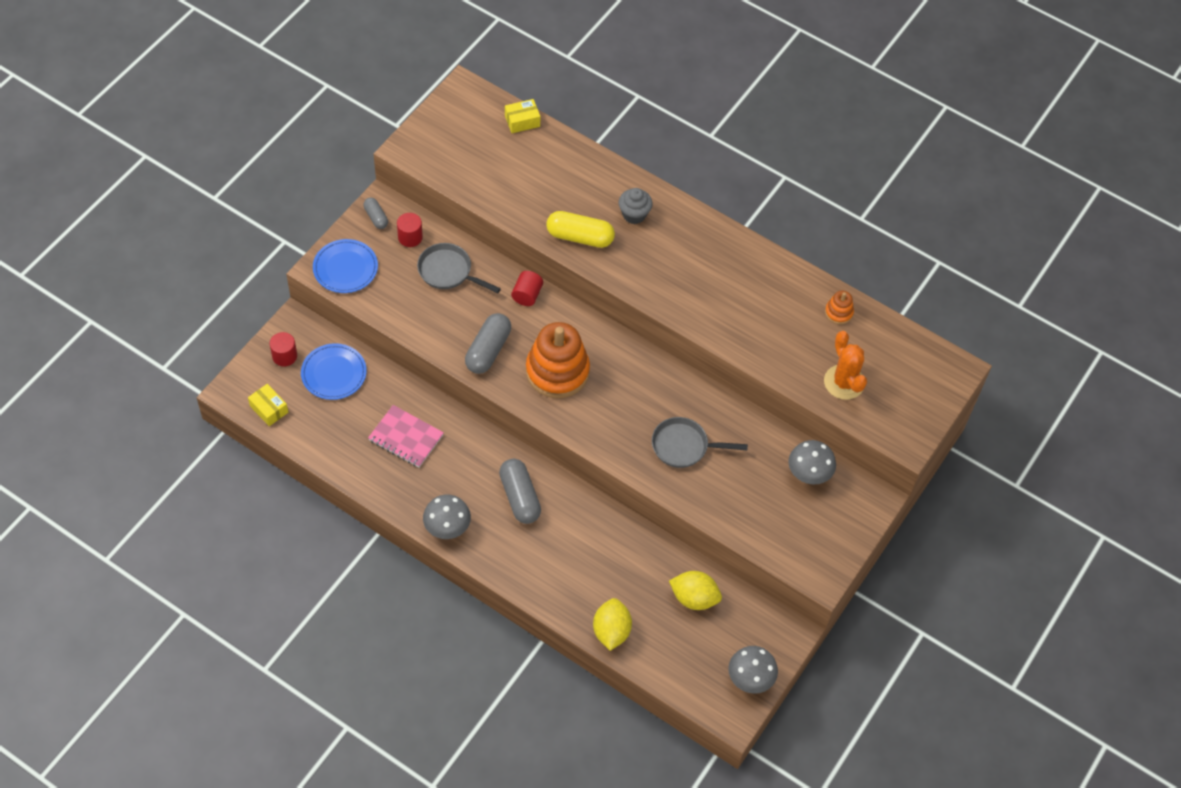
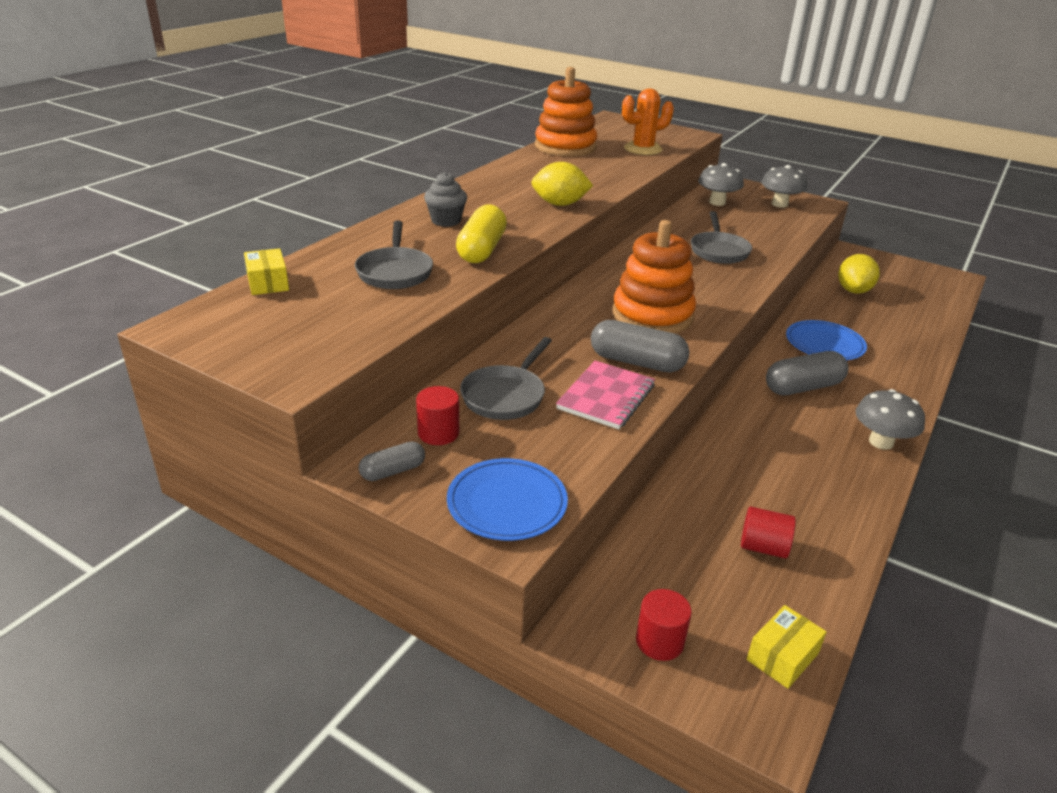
camera: 90 degrees left, 25 degrees down
(334, 373) = (677, 569): blue plate -> blue plate (824, 344)
(406, 437) = (763, 483): pink notebook -> pink notebook (606, 397)
(527, 295) = (539, 334): red cylinder -> red cylinder (763, 547)
(540, 187) = (395, 272): none -> grey pan
(611, 631) = (926, 333): yellow lemon -> yellow lemon (560, 204)
(750, 678) = (912, 269): grey mushroom -> grey mushroom (779, 204)
(838, 312) = (565, 147): orange stacking toy -> orange stacking toy, size x2.25

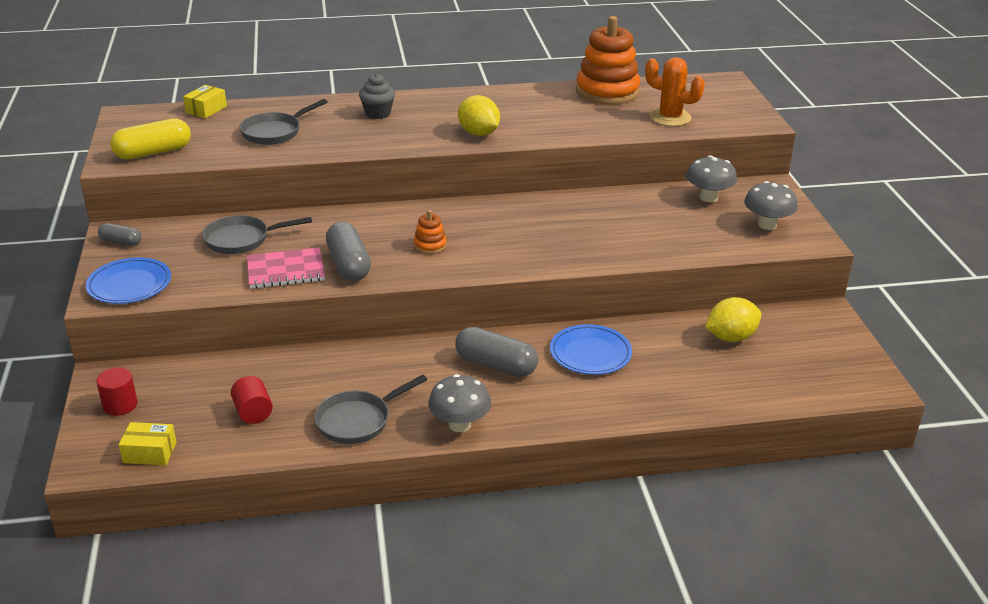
camera: 50 degrees right, 0 degrees up
(438, 433) = (174, 238): red cylinder -> none
(481, 250) = (350, 141): yellow capsule -> yellow capsule (153, 152)
(652, 315) = (430, 245): orange stacking toy -> orange stacking toy, size x0.44
(719, 251) = (599, 232): grey pan -> grey pan (357, 421)

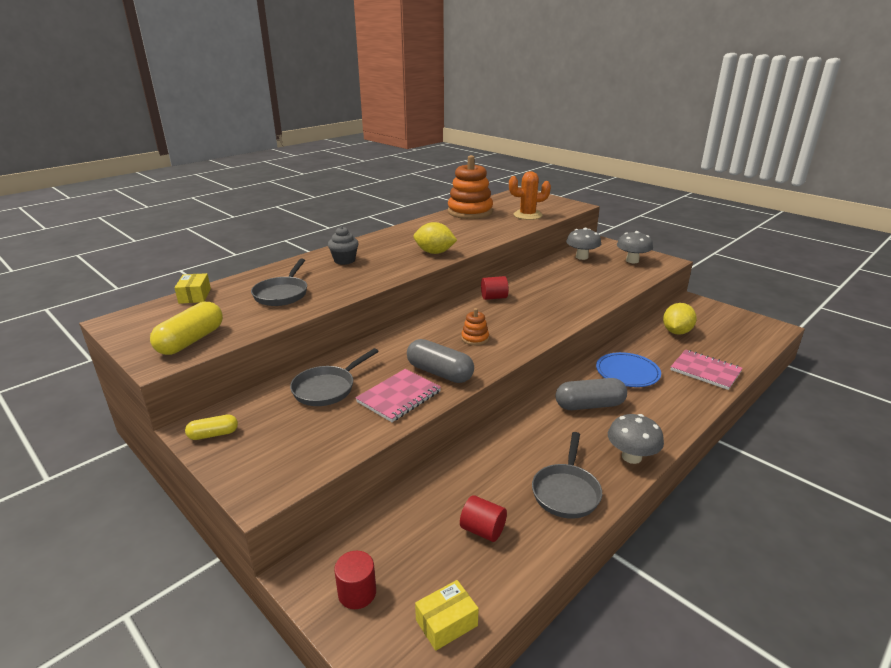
camera: 35 degrees left, 5 degrees down
(121, 242) = (213, 434): grey capsule -> yellow capsule
(129, 285) = (274, 468): blue plate -> none
(519, 210) = (494, 297): none -> red cylinder
(684, 390) = (705, 371): none -> pink notebook

